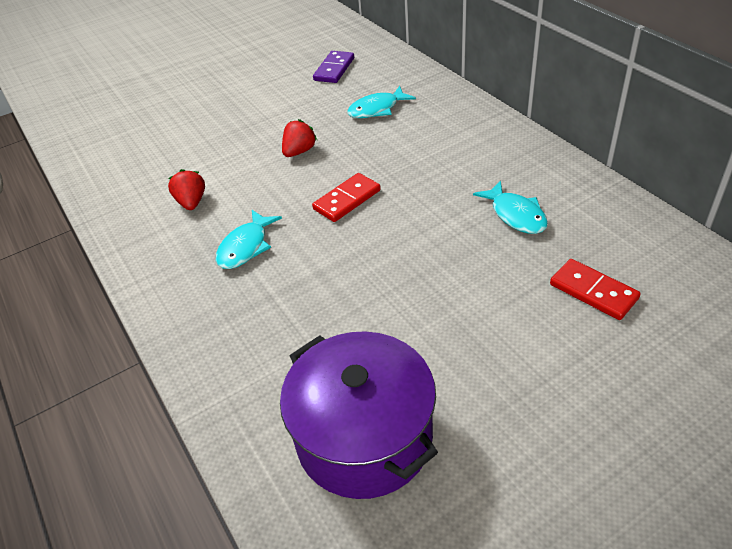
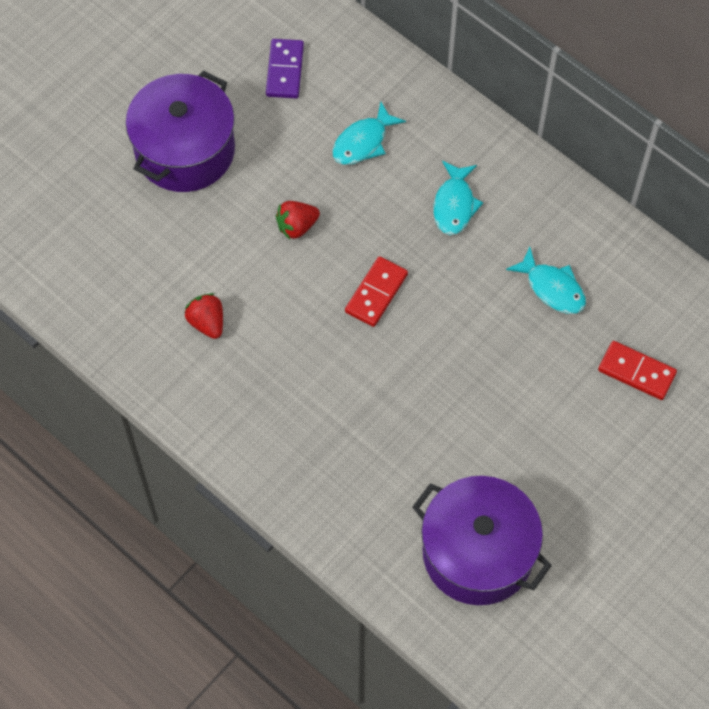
camera: 20 degrees left, 20 degrees up
(237, 103) = (185, 150): none -> purple pot
(246, 247) = (294, 374): turquoise fish -> turquoise fish (454, 205)
(299, 151) = (297, 226): red strawberry -> red strawberry turned 135 degrees counterclockwise

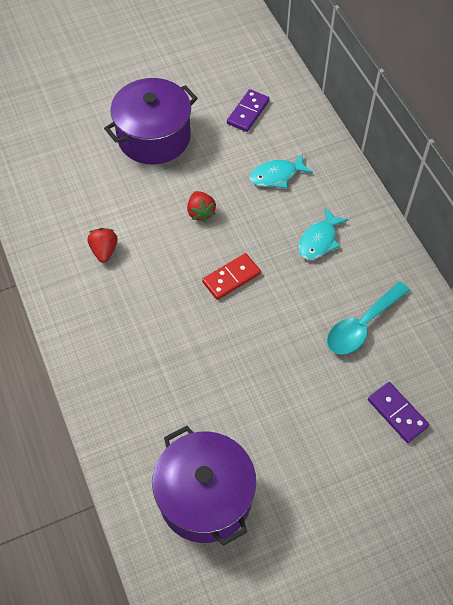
camera: 25 degrees right, 5 degrees down
(297, 226) = (200, 212): red strawberry -> red strawberry turned 105 degrees counterclockwise
(552, 288) = (362, 325): turquoise fish -> turquoise spoon
(636, 372) = (397, 413): red domino -> purple domino

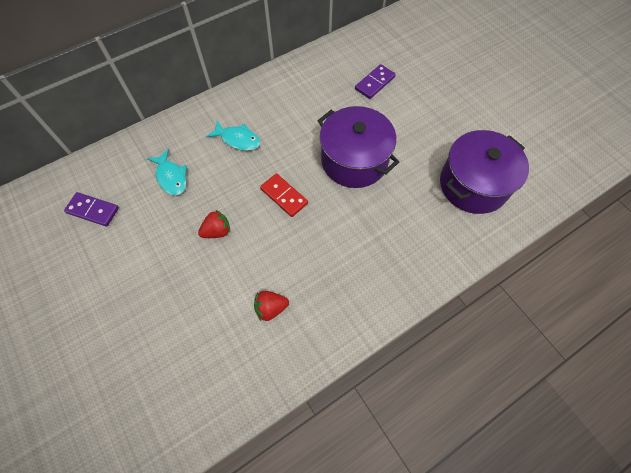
camera: 100 degrees left, 5 degrees up
(154, 137) = (123, 292): purple pot -> purple pot (354, 160)
(362, 325) = (311, 106): turquoise spoon -> none

